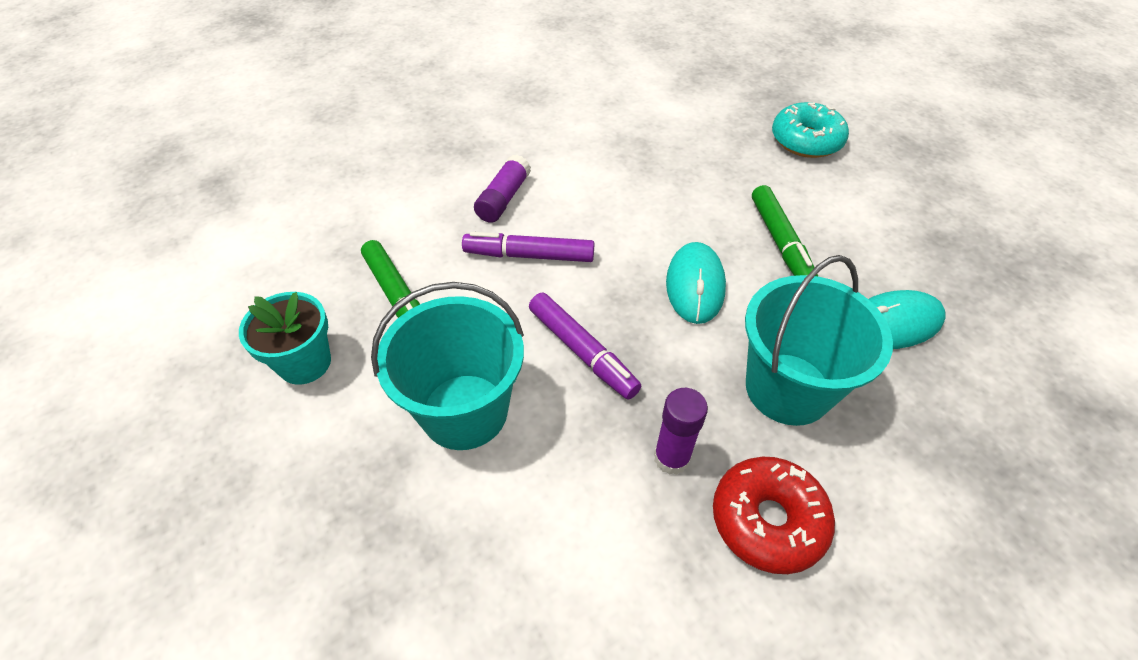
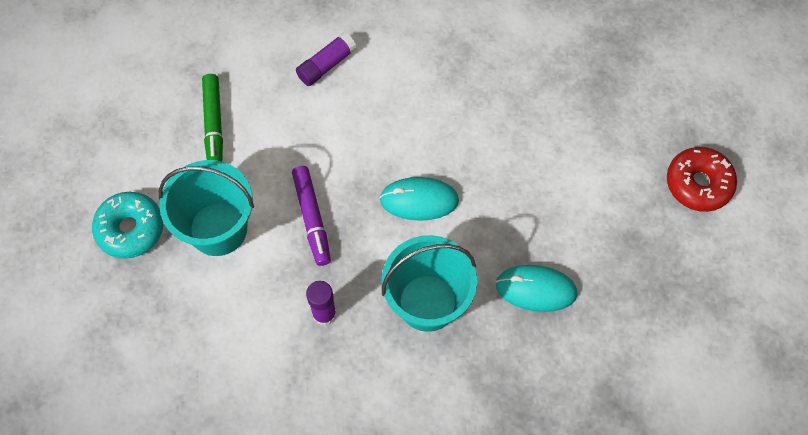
camera: 25 degrees right, 15 degrees up
(305, 363) = (137, 152): turquoise flower pot -> none
(529, 255) = (318, 126): purple marker -> none
(695, 285) = (419, 200): turquoise mouse -> turquoise mouse turned 60 degrees clockwise
(767, 520) = (356, 375): red donut -> red donut (698, 184)
(780, 241) = (507, 189): green marker -> none
(806, 141) = (603, 101): turquoise donut -> turquoise donut (130, 229)

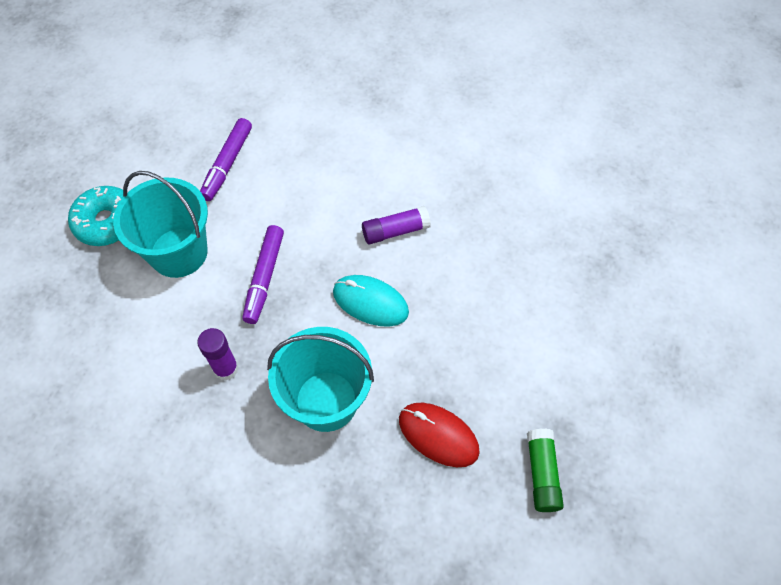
camera: 25 degrees right, 5 degrees down
(214, 124) = (227, 164): green marker -> purple marker
(326, 65) = (352, 152): purple glue stick -> purple glue stick (395, 231)
(536, 289) = (438, 435): turquoise mouse -> red mouse
(633, 283) = (542, 474): none -> green glue stick
(698, 184) = (659, 403): red donut -> none

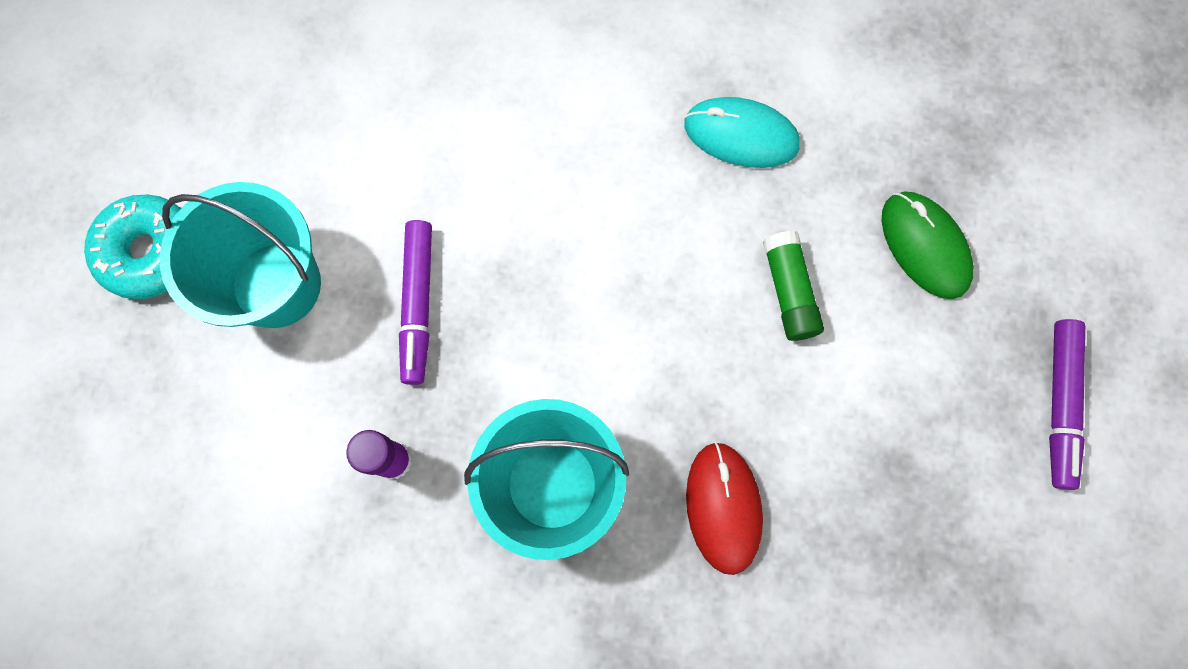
camera: 10 degrees left, 15 degrees up
(227, 164) = (316, 120): purple marker -> purple marker (1060, 404)
(370, 302) = (586, 317): turquoise mouse -> turquoise mouse (741, 135)
(395, 231) = (601, 193): purple glue stick -> none
(438, 435) = (723, 507): red mouse -> red mouse turned 60 degrees clockwise
(542, 474) = (878, 538): green glue stick -> green glue stick (789, 291)
(601, 294) = (924, 246): none -> green mouse

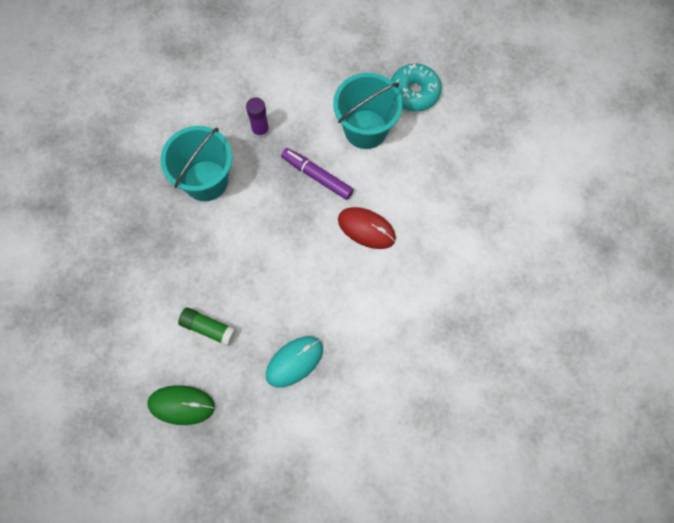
camera: 125 degrees right, 5 degrees down
(723, 507) = (145, 237): red mouse -> red mouse (366, 229)
(1060, 404) = (71, 407): purple marker -> none

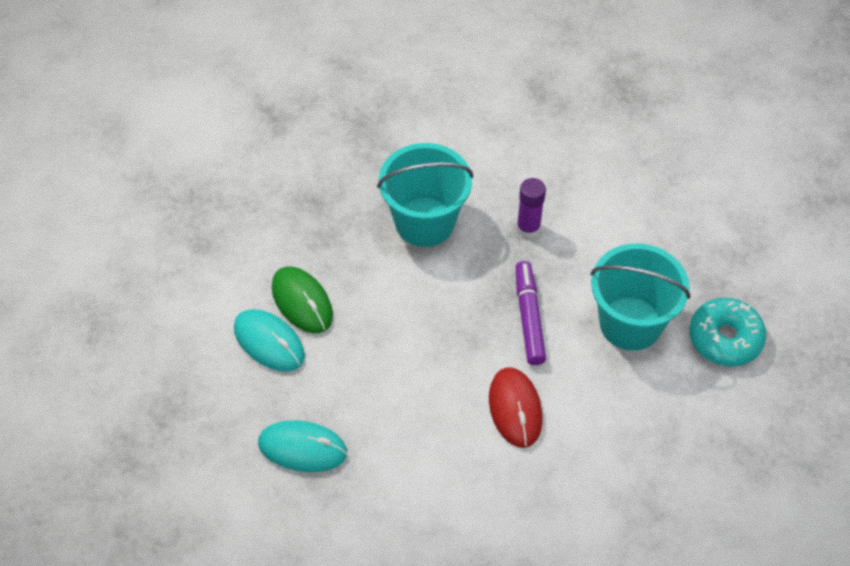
camera: 50 degrees right, 15 degrees down
(181, 405) = (169, 378): green mouse -> green mouse (302, 302)
(208, 328) = (269, 342): green glue stick -> turquoise mouse

